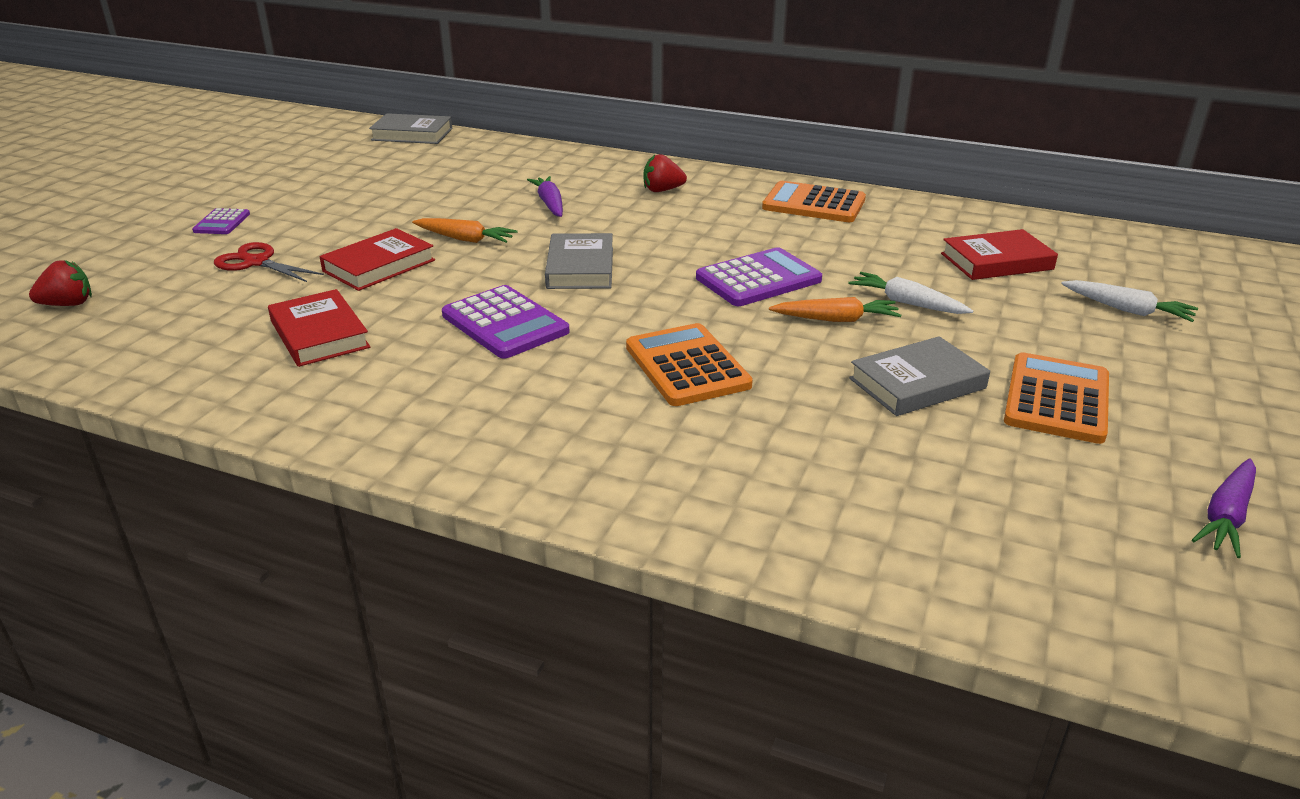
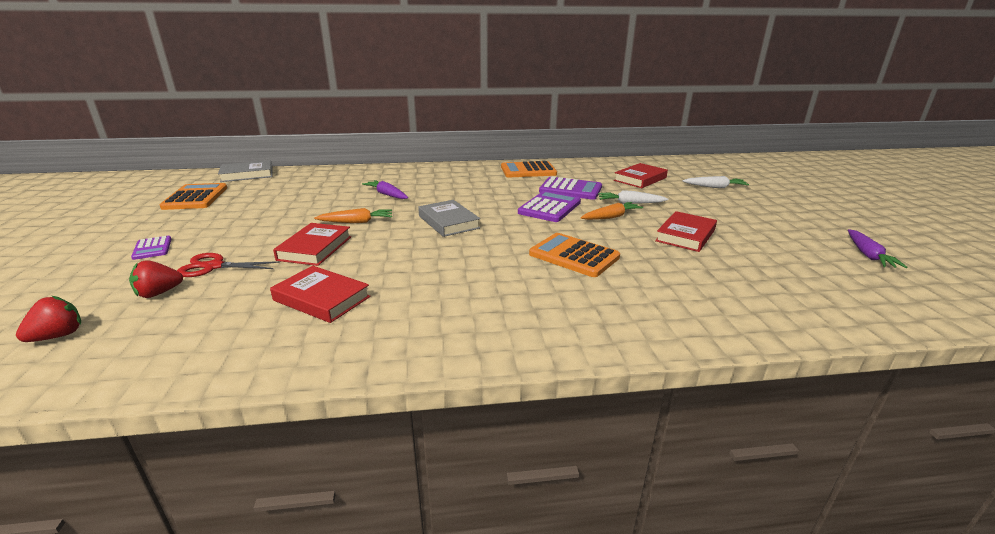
camera: 30 degrees left, 5 degrees down
(505, 323) = (442, 260): purple calculator -> purple calculator (570, 189)
(662, 190) = (443, 177): red strawberry -> red strawberry (159, 293)
(917, 383) = (685, 235): grey book -> red book
(1056, 399) = (745, 227): orange calculator -> orange calculator (195, 197)

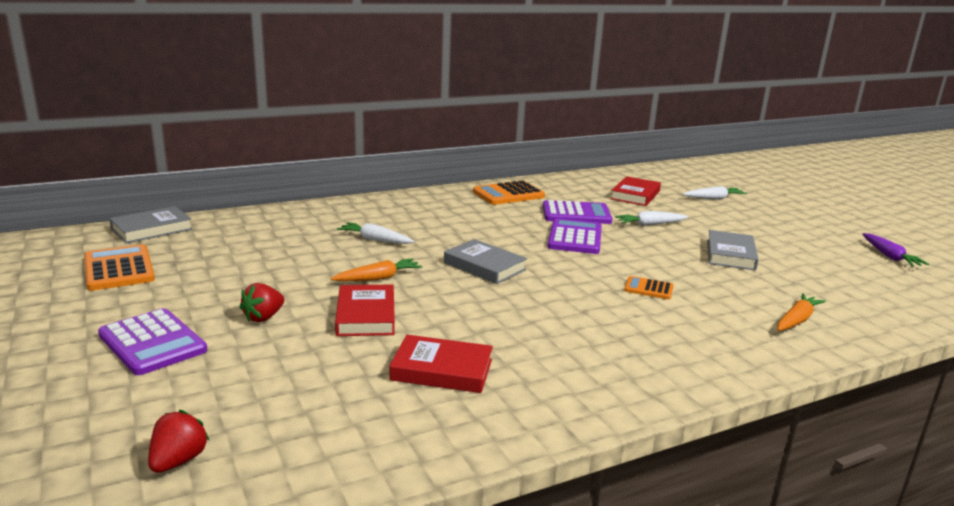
camera: 20 degrees left, 5 degrees down
(152, 248) = (152, 343): purple calculator -> purple calculator, size x1.82
(159, 293) = (239, 394): red strawberry -> red strawberry (263, 317)
(214, 266) = (267, 353): red scissors -> none
(387, 194) = (375, 240): purple carrot -> white carrot
(574, 256) = (648, 289): orange calculator -> orange calculator, size x0.55
(611, 217) = (645, 242): orange carrot -> orange carrot (797, 320)
(685, 235) = (730, 254): red book -> grey book

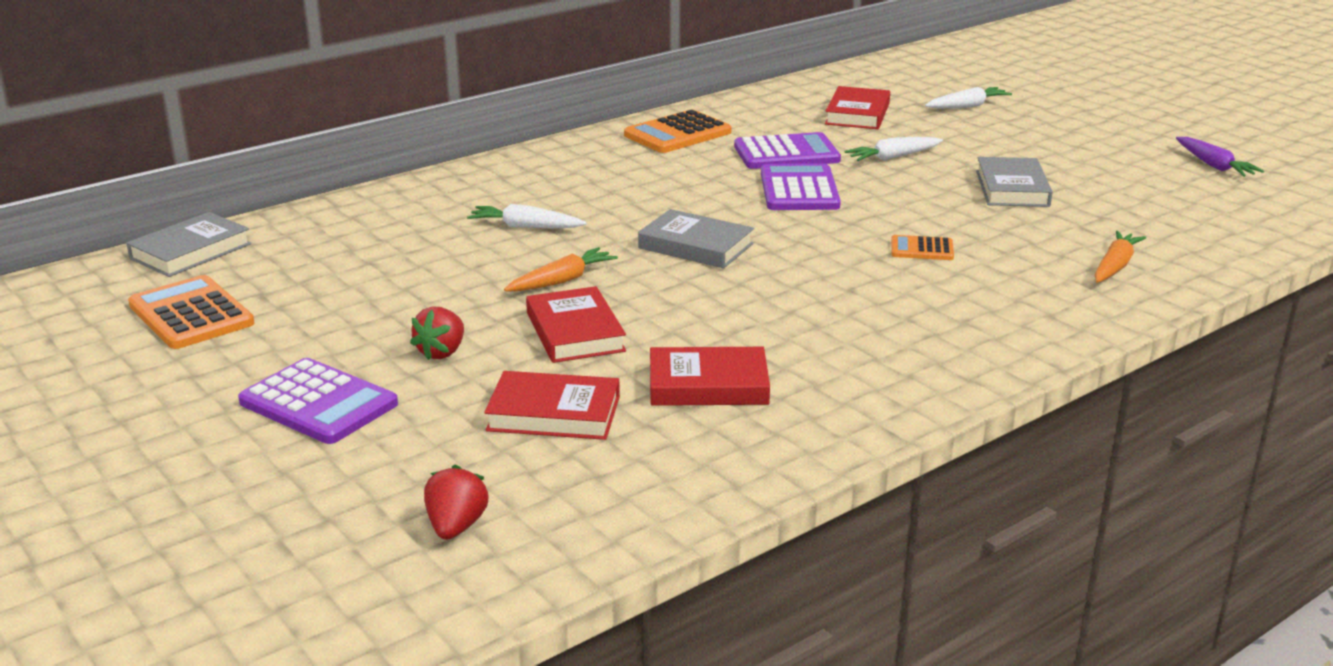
camera: 10 degrees left, 5 degrees up
(313, 376) = (554, 414): none -> red book

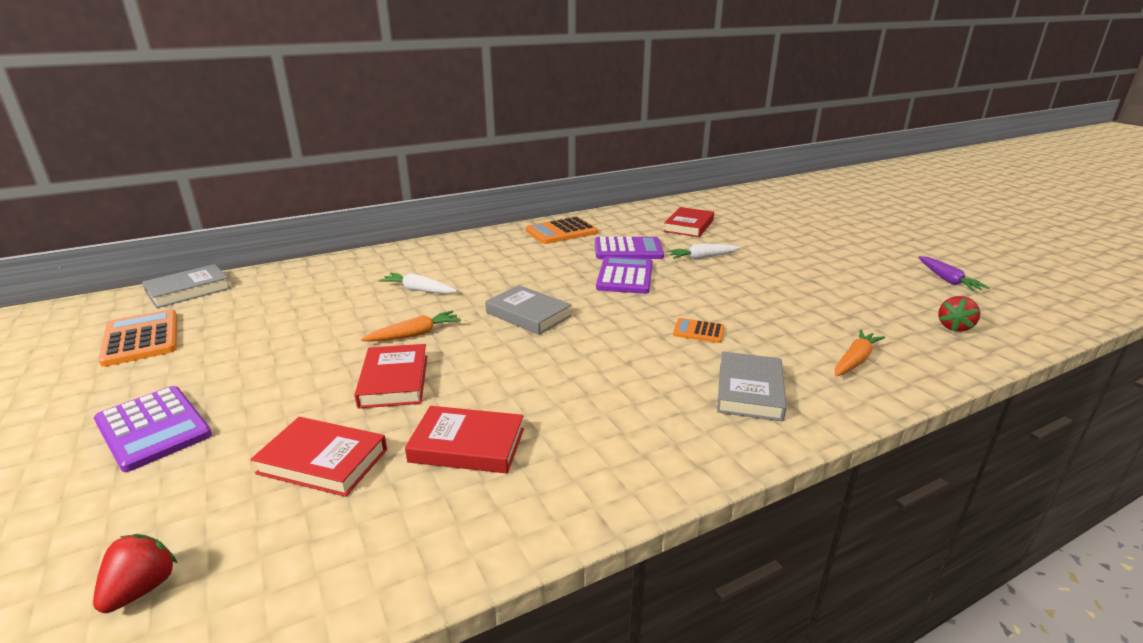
camera: 10 degrees right, 0 degrees up
(442, 352) = (283, 389): red strawberry -> red strawberry (954, 327)
(967, 106) = (767, 225): white carrot -> none
(1012, 188) = (784, 287): grey book -> grey book (749, 391)

